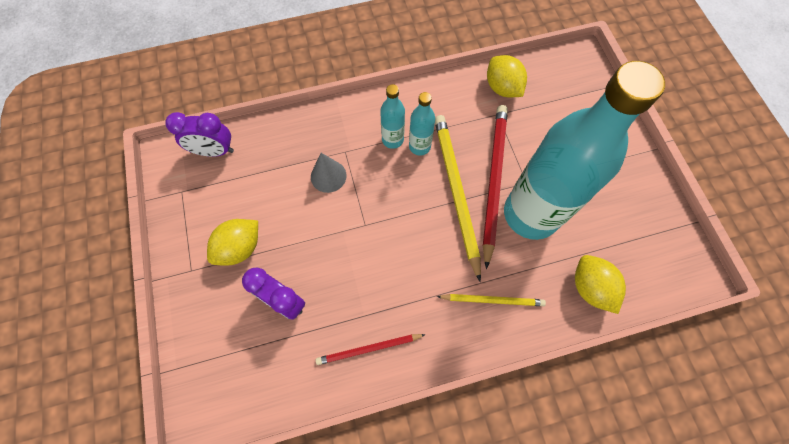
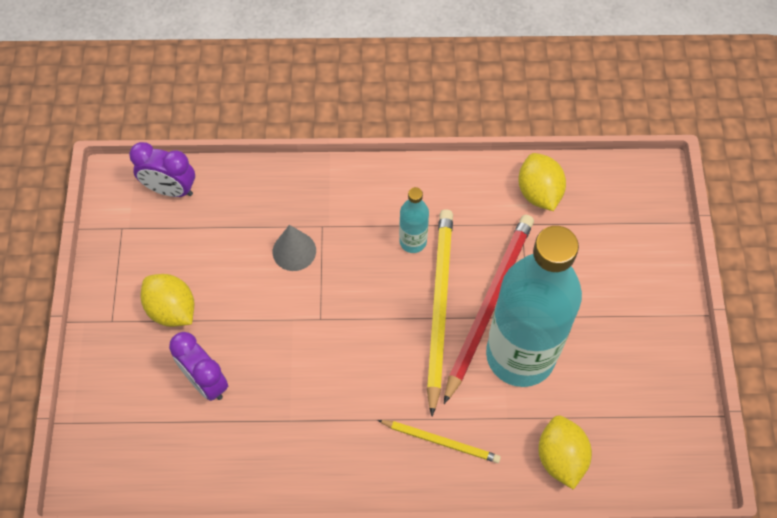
camera: 15 degrees right, 5 degrees down
(240, 248) = (172, 309): yellow lemon -> yellow lemon turned 75 degrees clockwise
(368, 349) = (284, 457): red pencil -> none
(392, 140) = (383, 225): turquoise bottle -> none

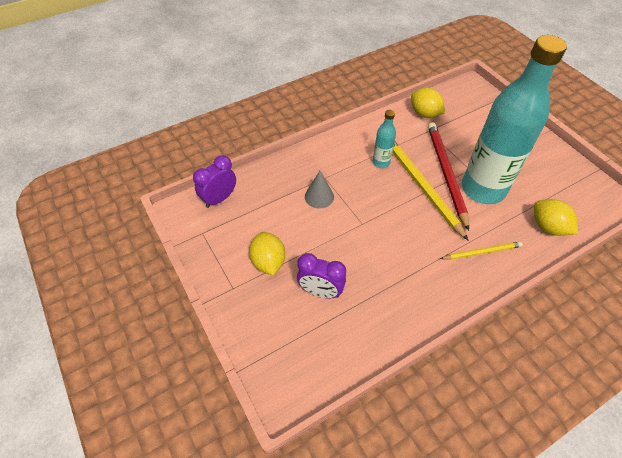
camera: 30 degrees left, 10 degrees down
(170, 189) = (219, 199): purple clock -> purple clock turned 150 degrees clockwise
(172, 309) = (268, 262): yellow lemon -> yellow lemon turned 60 degrees clockwise

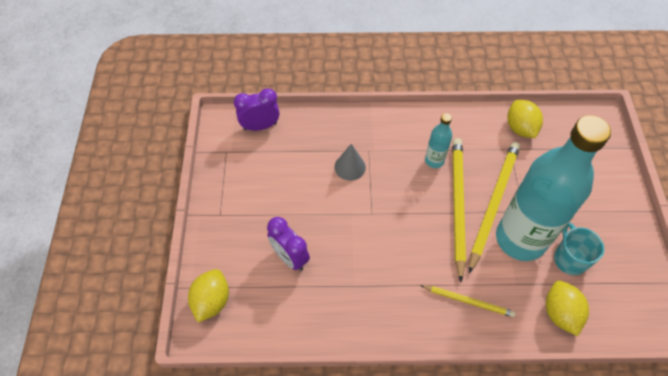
camera: 30 degrees right, 5 degrees up
(268, 262) = (263, 207): yellow lemon -> yellow lemon (212, 301)
(446, 173) = (493, 203): red pencil -> yellow pencil
(525, 187) = (569, 259): none -> turquoise mug

